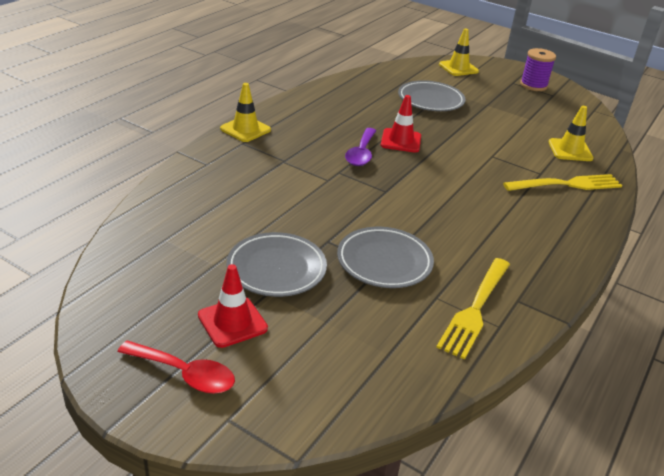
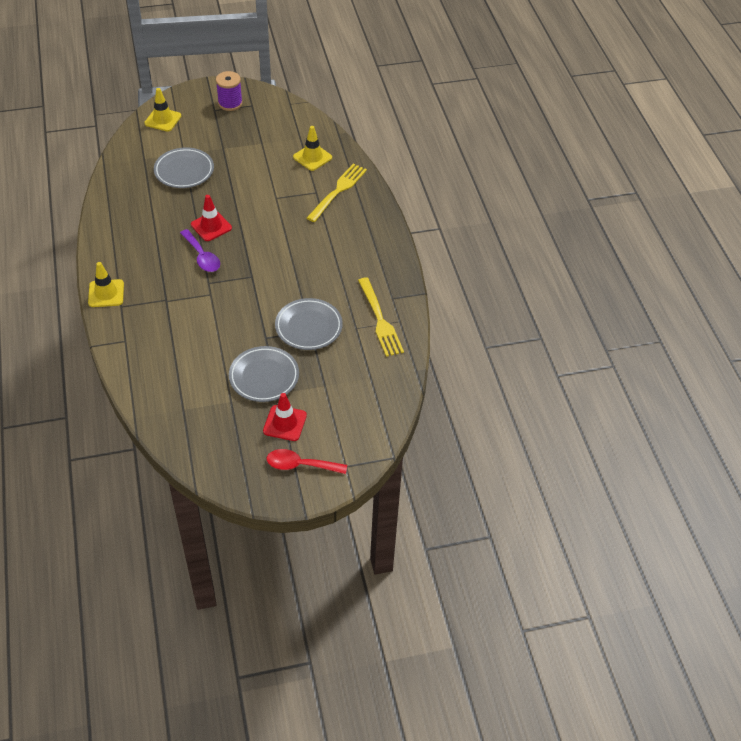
camera: 45 degrees left, 15 degrees up
(184, 374) = (300, 465): red spoon -> red spoon turned 150 degrees counterclockwise

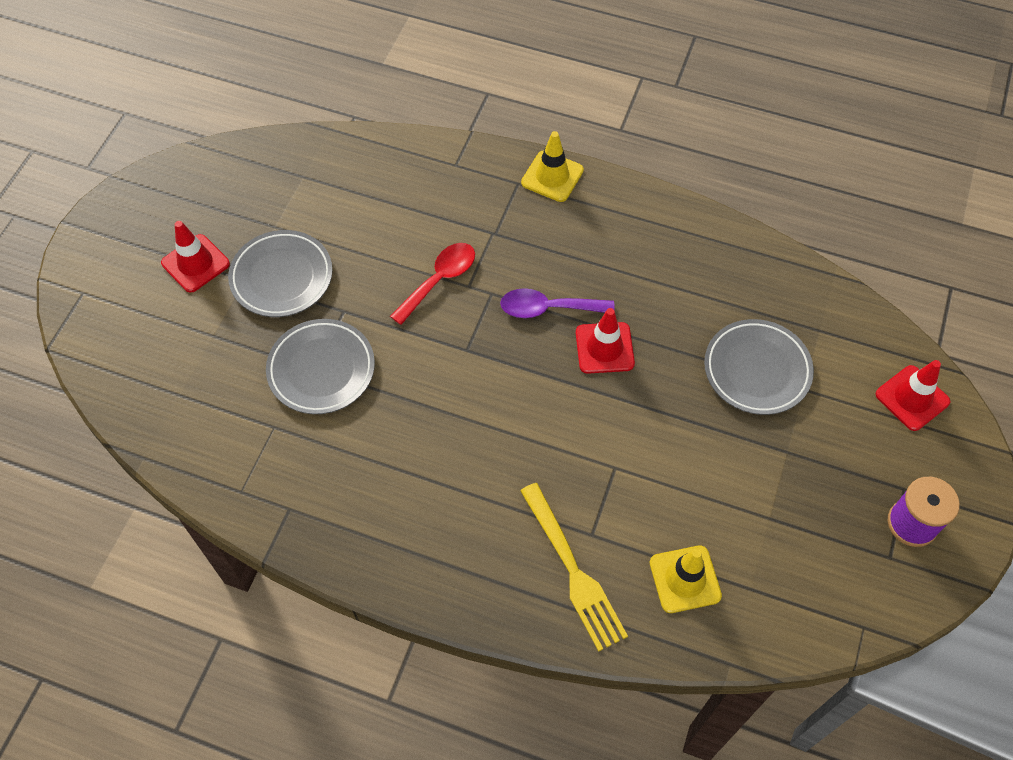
camera: 125 degrees right, 10 degrees up
(163, 120) = (912, 398): yellow traffic cone -> red traffic cone
(300, 465) = (126, 249): red spoon -> red spoon (439, 280)
(380, 320) = (263, 466): yellow fork -> none

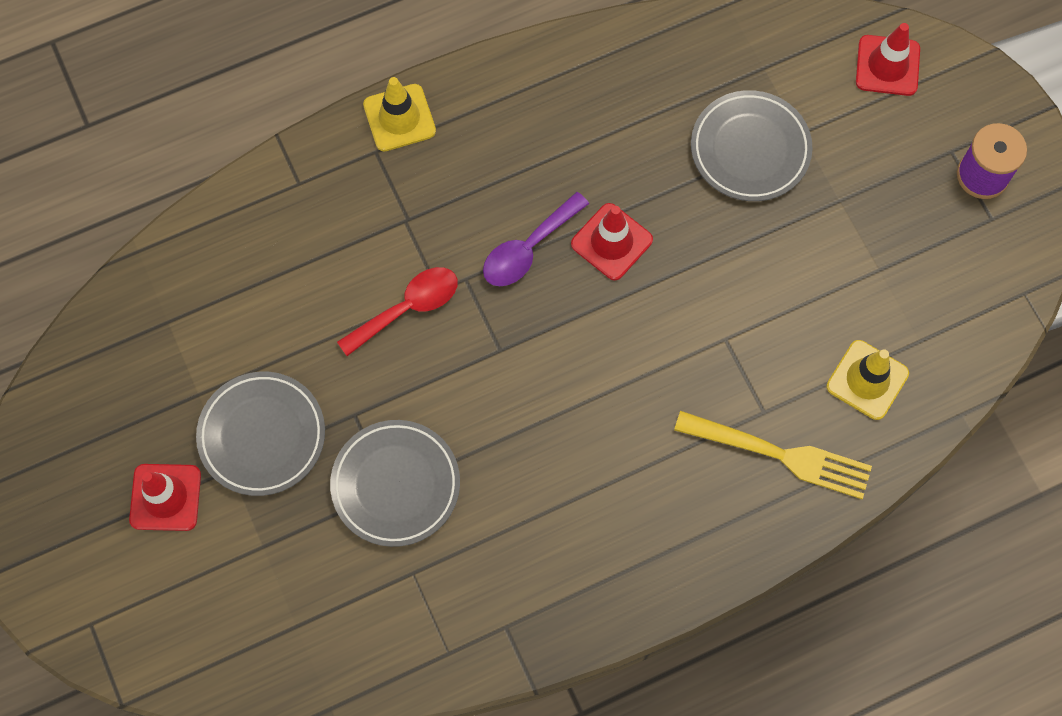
camera: 45 degrees left, 10 degrees up
(439, 280) = (407, 308): red spoon -> red spoon turned 60 degrees clockwise

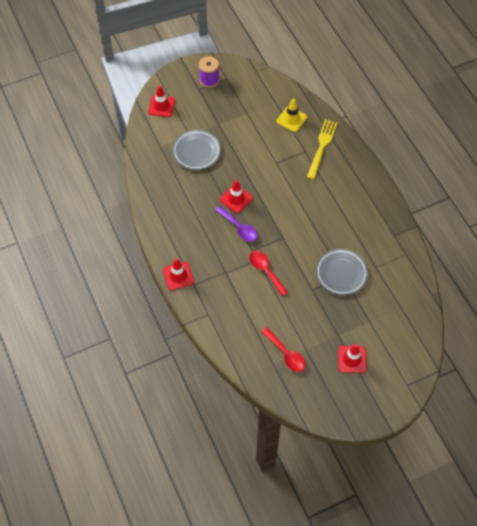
camera: 90 degrees left, 10 degrees down
(189, 349) = (286, 354): none -> red spoon
(262, 435) = (323, 323): grey plate -> none
(399, 118) = (178, 276): yellow traffic cone -> red traffic cone

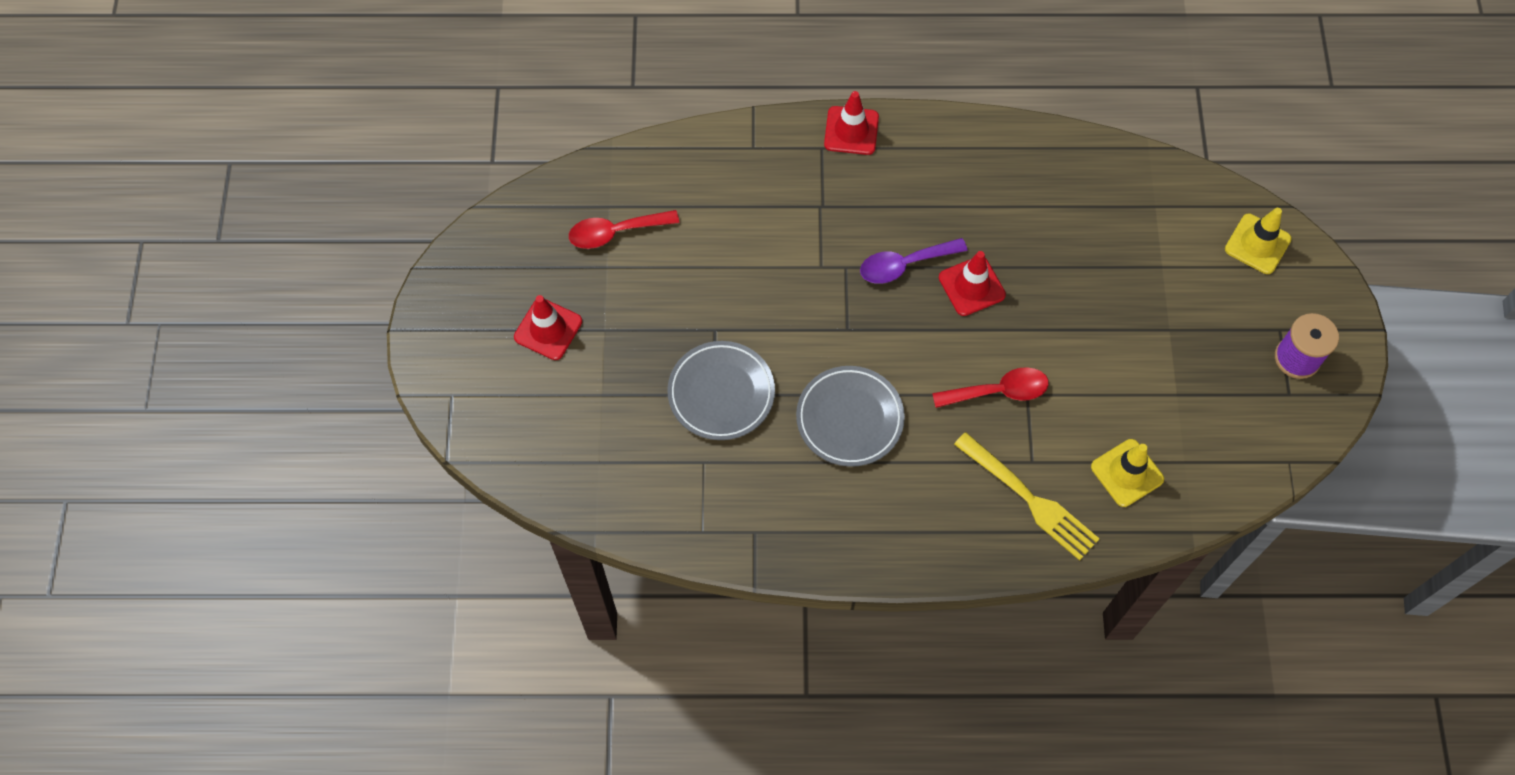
camera: 115 degrees right, 5 degrees up
(161, 106) = (1257, 244): red traffic cone -> yellow traffic cone
(196, 152) = (1115, 262): grey plate -> grey plate (849, 418)
(266, 271) = (791, 270): red spoon -> red spoon (998, 391)

